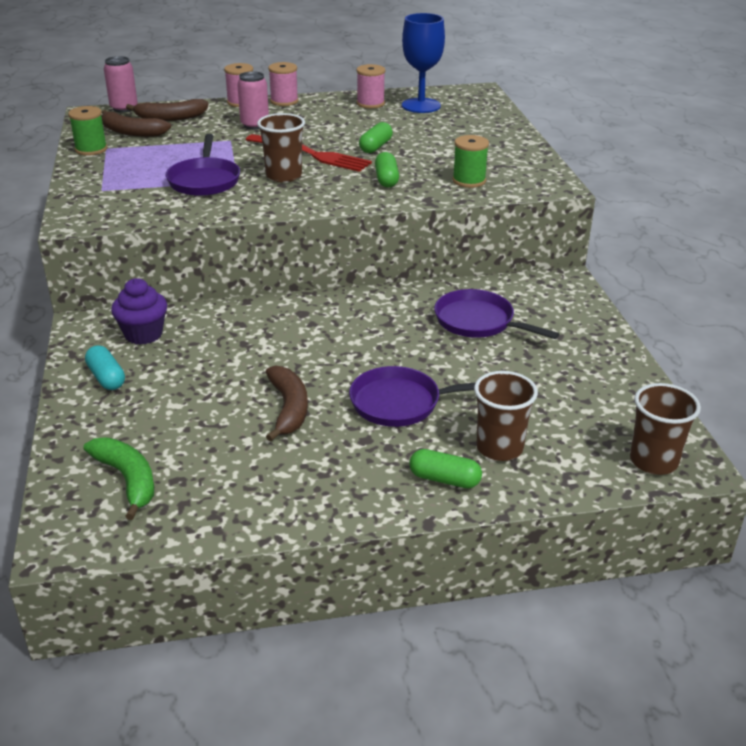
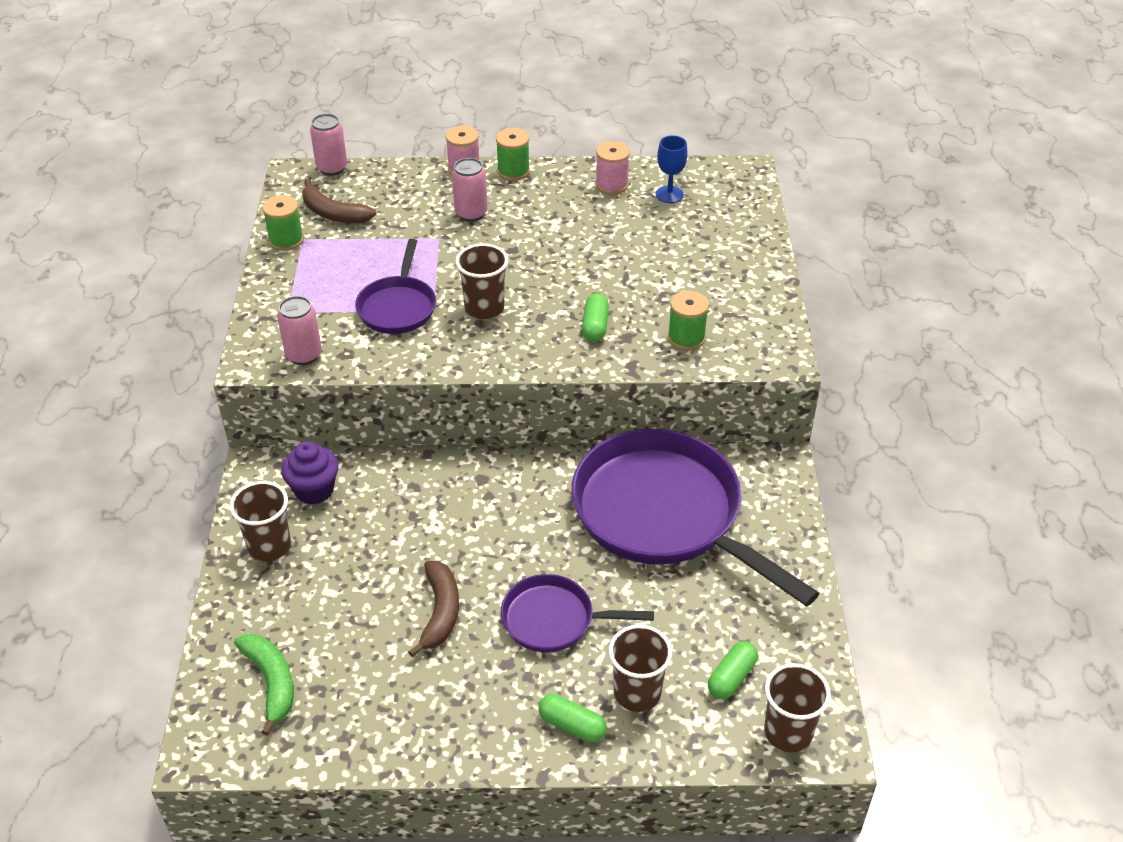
camera: 10 degrees right, 10 degrees up
(106, 377) = (269, 546): turquoise capsule -> brown cup
(123, 214) = (304, 355): none -> pink can
(170, 118) = (380, 191): brown banana -> none
(284, 101) = (513, 171): pink spool -> green spool
(311, 154) = (523, 273): red fork -> none
(375, 147) = (597, 267): green capsule -> green capsule (731, 677)
(421, 106) = (669, 194): blue goblet -> blue goblet, size x0.61
(478, 322) = (665, 515): purple pan -> purple pan, size x1.98

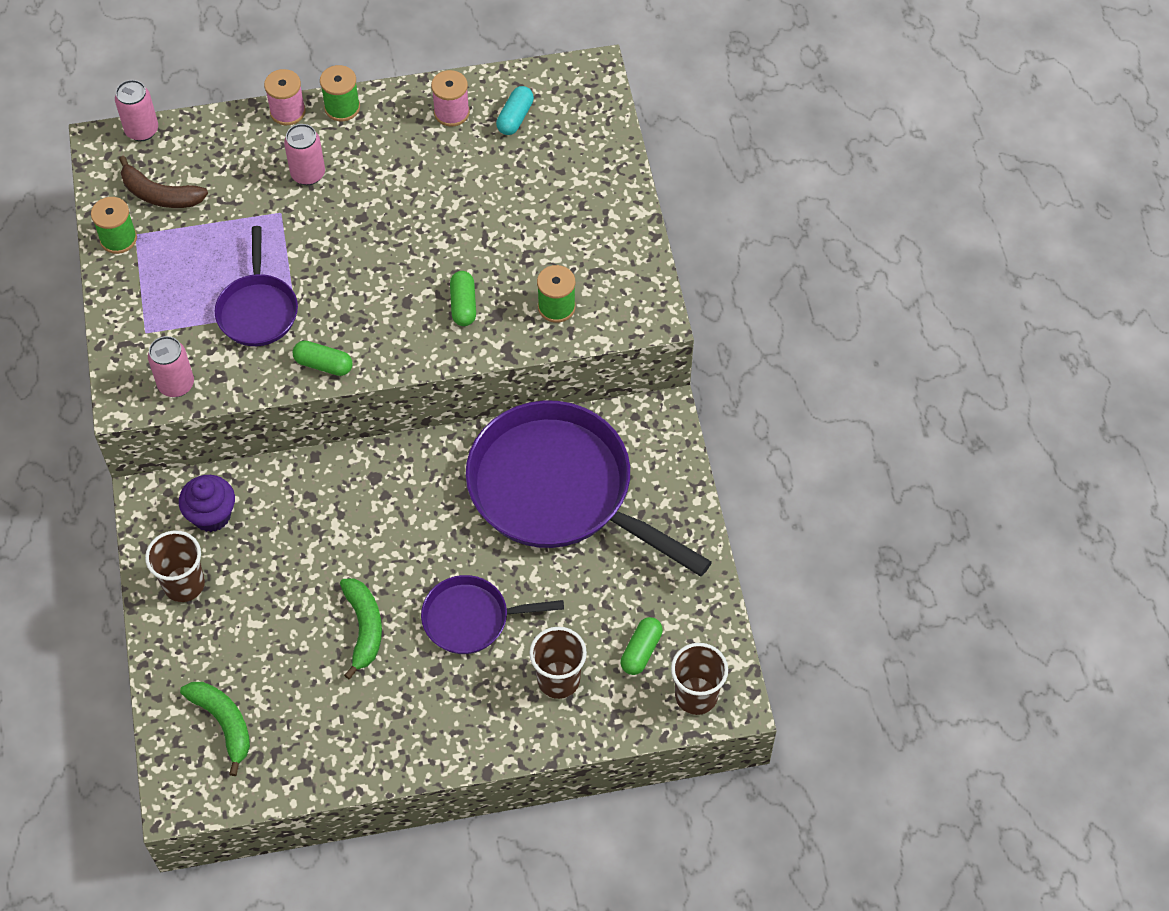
camera: 10 degrees left, 15 degrees up
(440, 612) = (364, 628): brown banana -> green banana
(484, 308) = (347, 299): brown cup -> none
(572, 725) = (505, 720): green capsule -> green capsule (323, 364)
(669, 194) = (515, 117): blue goblet -> turquoise capsule

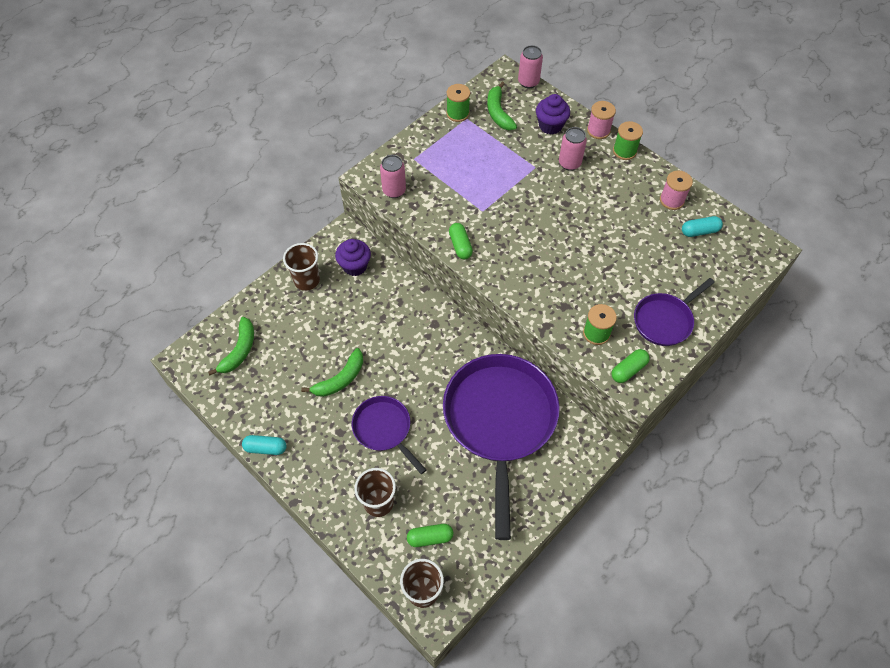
camera: 55 degrees right, 0 degrees up
(160, 194) = (498, 113): brown banana -> green banana
(233, 154) = (550, 126): none -> purple cupcake
(258, 310) = (468, 195): purple pan -> purple pan (665, 320)
(390, 766) = (265, 448): none -> turquoise capsule
(463, 305) = (555, 286): green capsule -> green capsule (628, 370)

